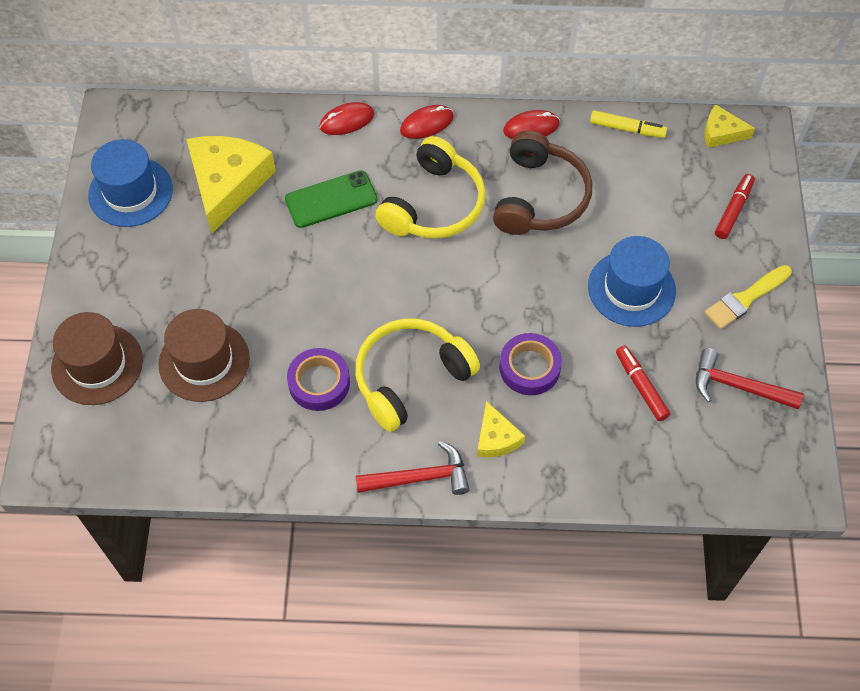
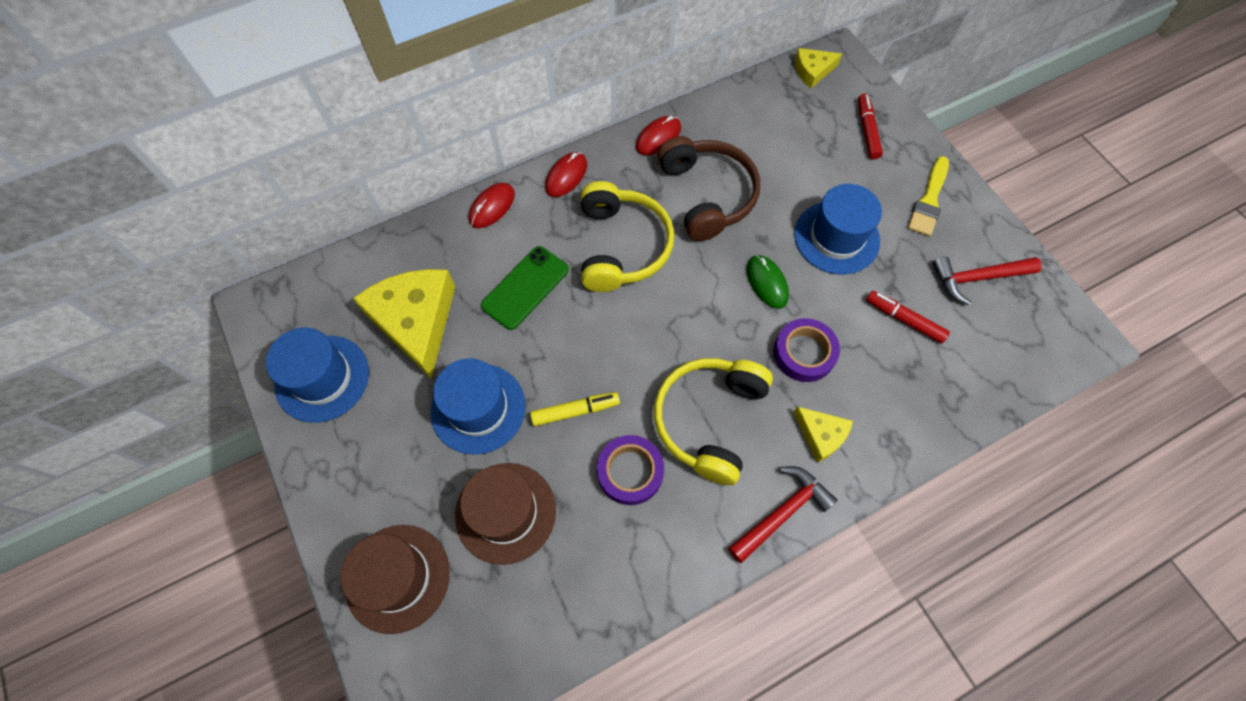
camera: 30 degrees left, 5 degrees up
(233, 274) = (478, 408): none -> blue hat
(539, 295) = (767, 283): none -> green mouse
(626, 129) = (737, 102): yellow marker -> yellow marker (575, 411)

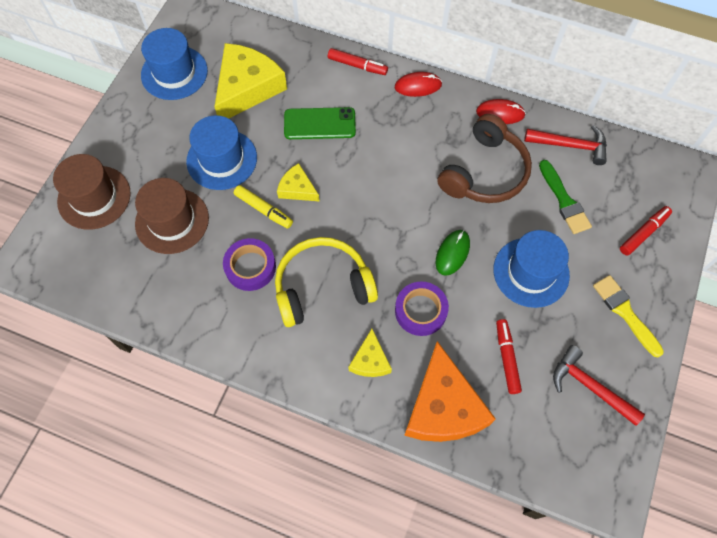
camera: 50 degrees right, 0 degrees up
(492, 207) = (357, 65): red mouse -> red marker
(622, 246) = (397, 152): yellow headphones -> none
(782, 512) = (296, 372): red hammer -> red hammer (571, 145)
(788, 160) = (564, 201): none -> green brush
(812, 71) = (658, 164): yellow cheese -> yellow cheese (297, 189)
(914, 407) = (443, 407): none -> orange cheese
(929, 200) = (625, 312): yellow brush -> yellow brush turned 75 degrees clockwise

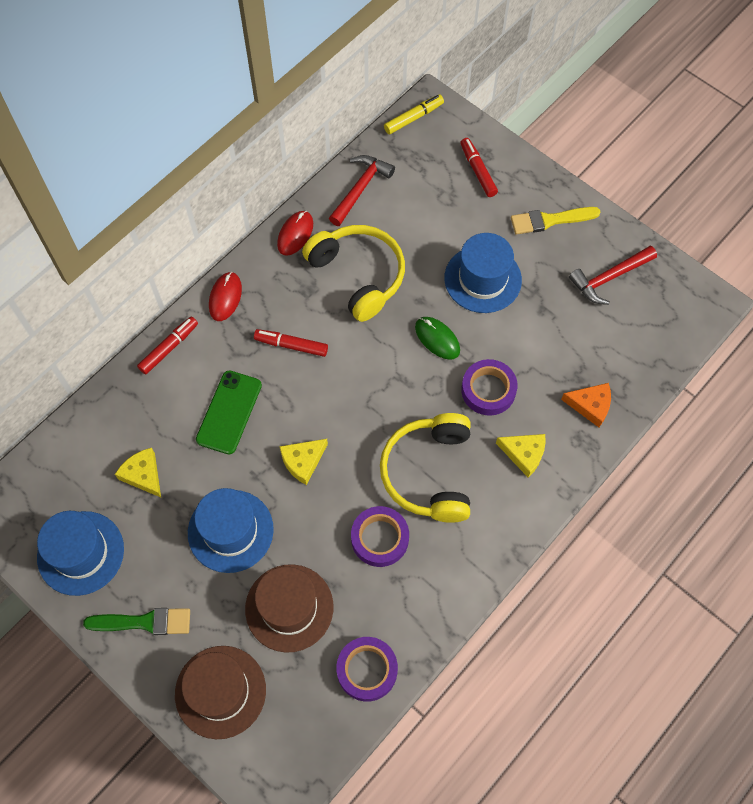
camera: 70 degrees left, 0 degrees up
(136, 294) = (367, 670): none -> purple tape
(247, 88) = (143, 475): yellow cheese -> yellow cheese, size x0.50
(263, 209) = (314, 504): yellow marker -> yellow marker (413, 118)
(443, 407) = (590, 405): orange cheese -> orange cheese, size x0.50
(484, 172) = (358, 275): brown headphones -> yellow headphones
(506, 358) = (561, 334): red marker -> red marker (291, 345)
(564, 201) = (418, 220): green brush -> green brush (144, 622)

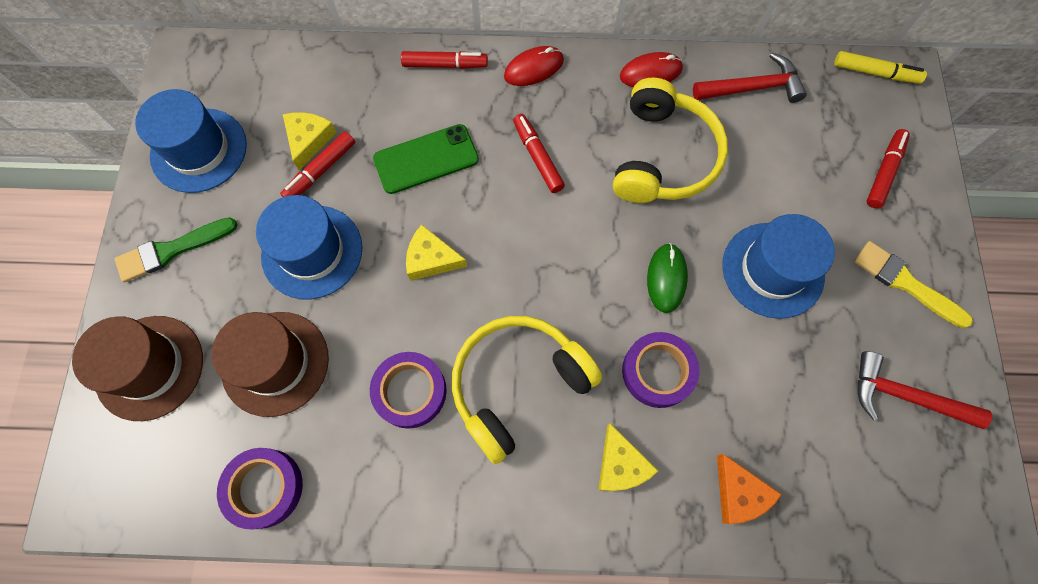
camera: 50 degrees right, 5 degrees up
(144, 622) = (171, 250): green brush -> green brush turned 105 degrees clockwise
(175, 483) = (321, 170): none -> red marker

